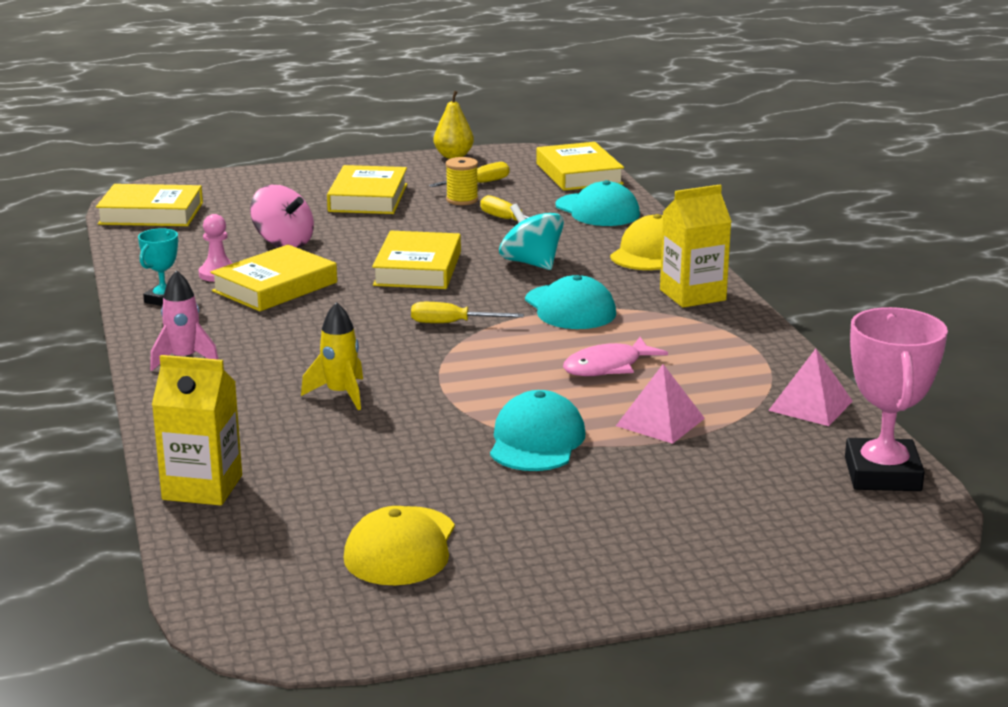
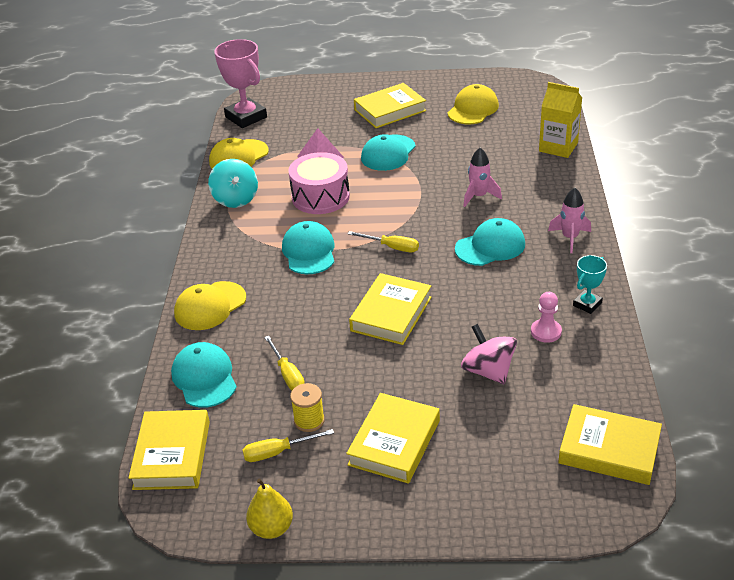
camera: 160 degrees left, 15 degrees up
(275, 287) = (503, 307): yellow book -> yellow book (390, 110)
(306, 338) = (490, 246): none -> turquoise cap
(340, 394) = (479, 196): yellow rocket -> pink rocket
(531, 263) = (305, 307): turquoise spinning top -> turquoise spinning top (235, 199)
(607, 367) = (320, 197): pink fish -> pink drum
(692, 295) = (222, 252): yellow carton -> none
(810, 405) = (238, 157): pink pyramid -> yellow cap
(882, 474) = (246, 117): pink trophy -> pink trophy turned 60 degrees counterclockwise

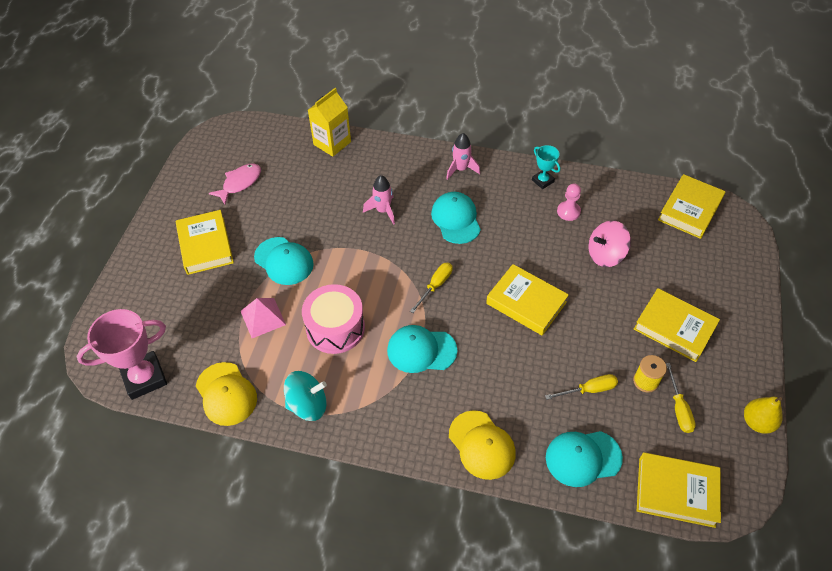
camera: 80 degrees left, 15 degrees up
(473, 109) = (240, 183): yellow cap -> pink fish

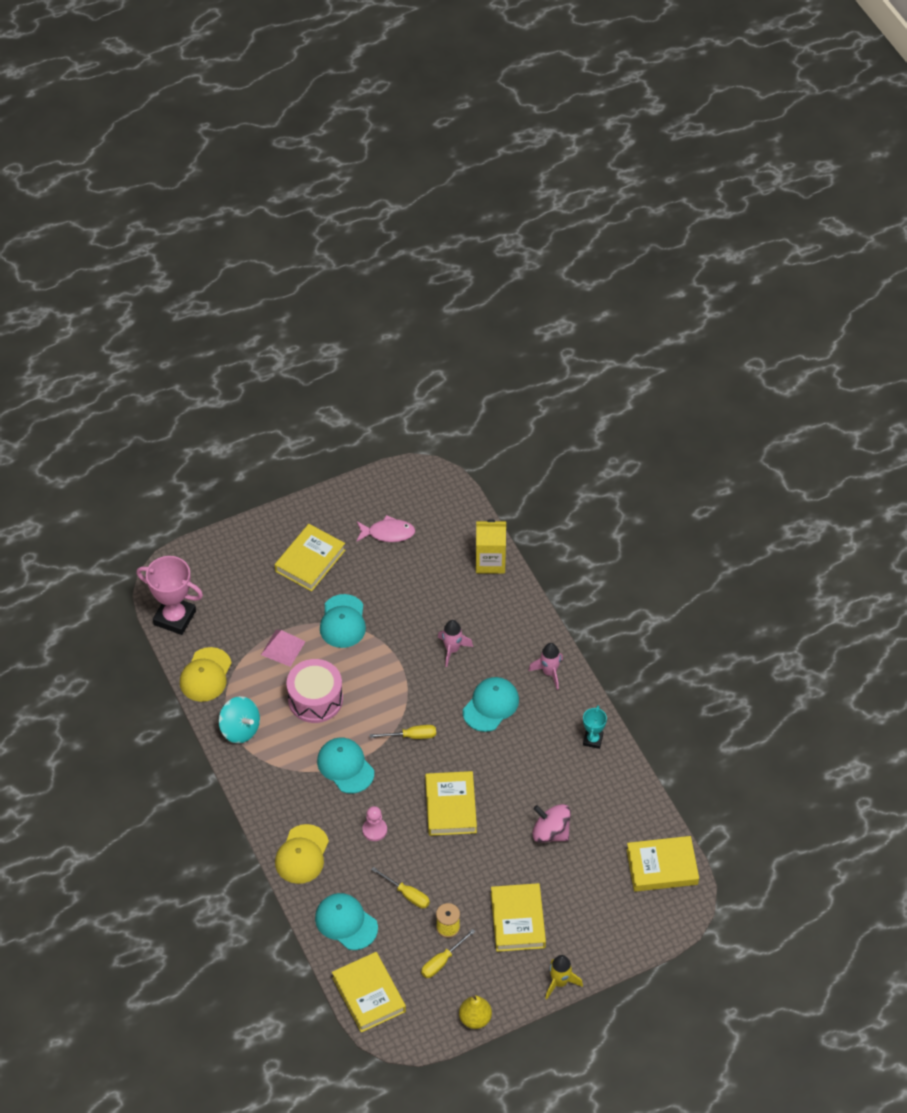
camera: 50 degrees right, 0 degrees up
(568, 211) = (574, 779): pink pawn -> pink pawn (374, 830)
(757, 337) = (560, 982): none -> yellow rocket

